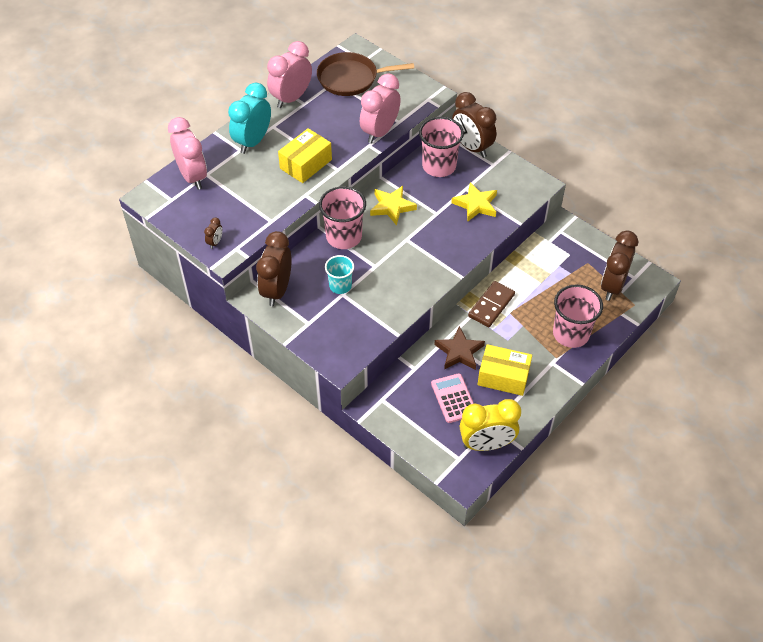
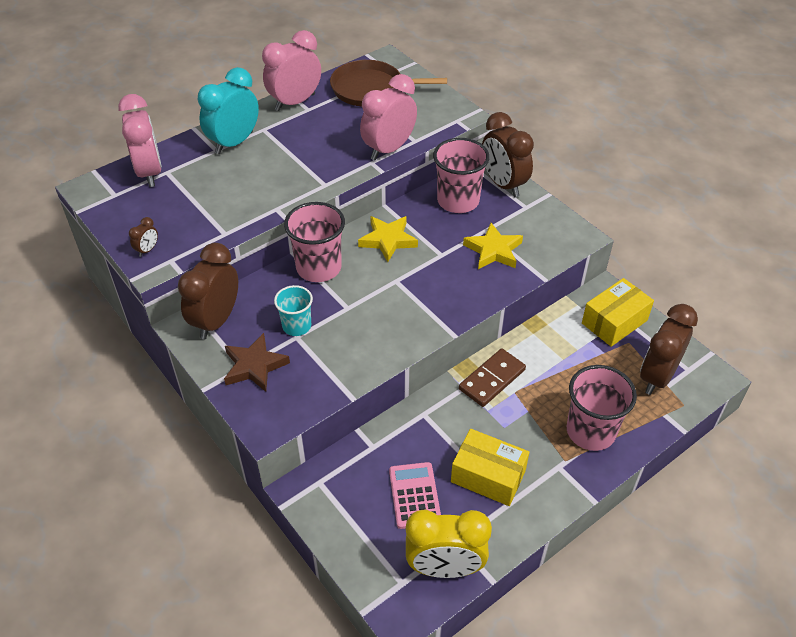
camera: 10 degrees right, 5 degrees down
(306, 164) = (288, 174): yellow box -> yellow box (614, 322)
(459, 352) = (436, 433): brown star -> brown star (254, 366)

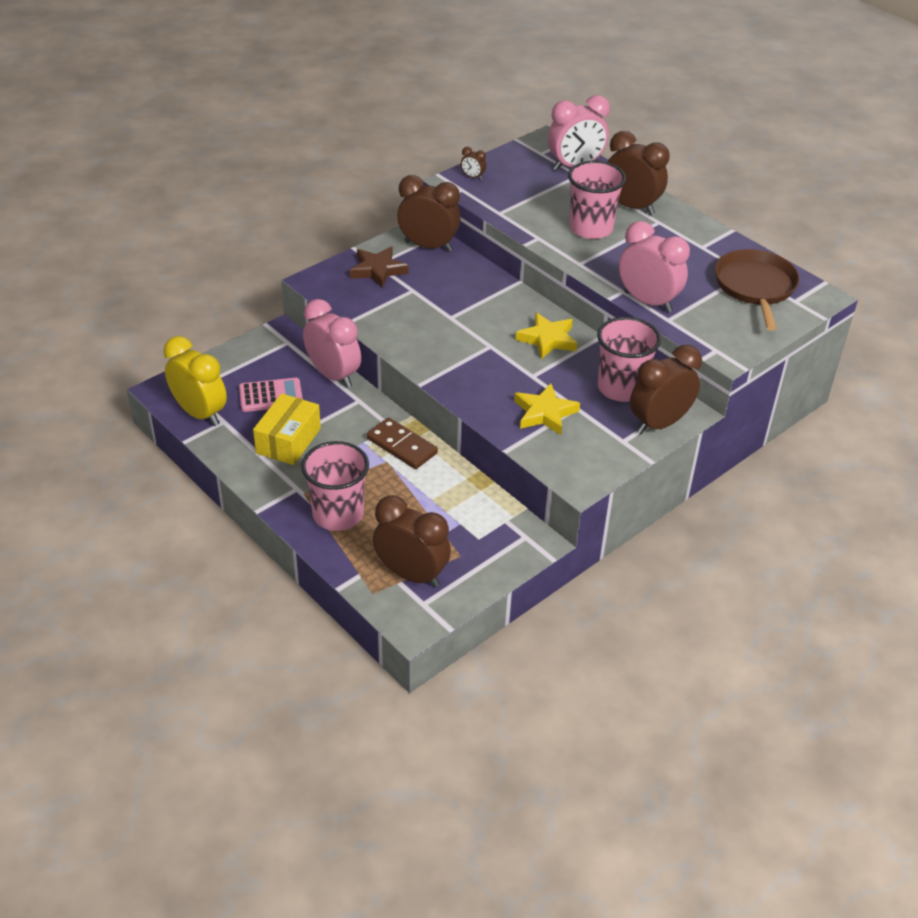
camera: 85 degrees right, 5 degrees down
(234, 143) = (631, 207): turquoise clock -> brown clock
(295, 102) = (711, 238): pink clock -> pink clock (333, 375)
(296, 326) = (425, 289): turquoise cup -> none
(318, 268) = (501, 297): pink cup -> pink cup (590, 228)
(445, 567) = (200, 413): yellow clock -> yellow clock turned 135 degrees clockwise
(614, 322) = (490, 546): yellow box -> none

